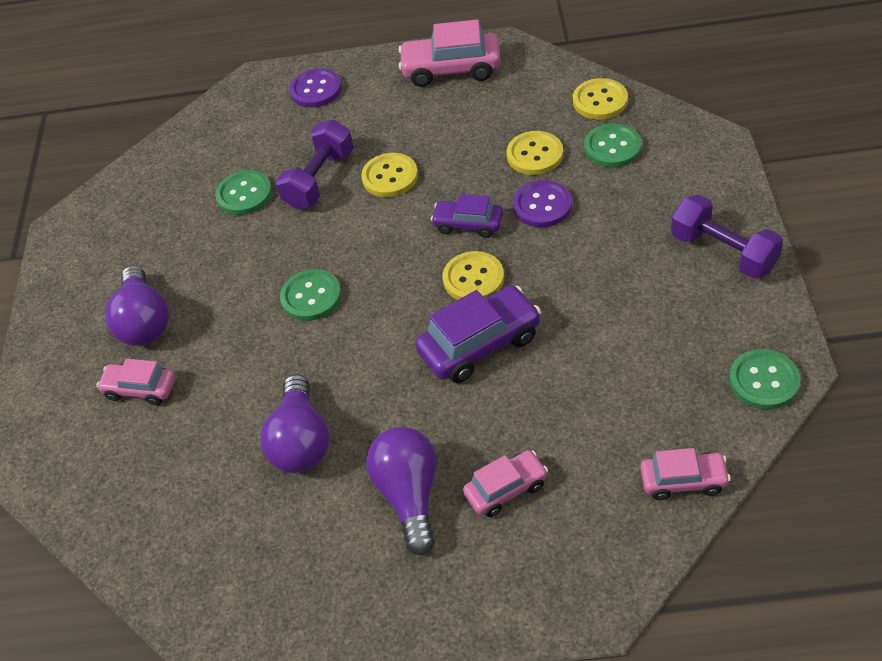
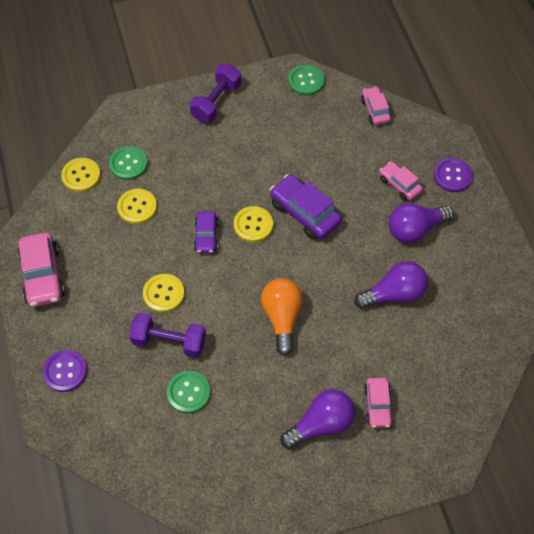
camera: 110 degrees left, 10 degrees up
(311, 297) = (282, 318): green button -> orange light bulb
(542, 205) = (185, 196): purple button -> purple button (452, 176)

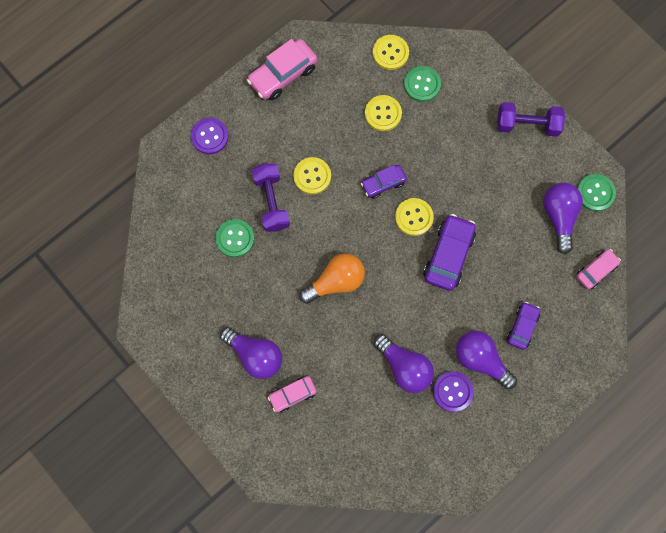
camera: 65 degrees right, 15 degrees up
(313, 115) = (559, 217): none -> purple light bulb
(399, 185) = (522, 327): pink car -> purple car
(452, 176) = (558, 372): purple button -> purple button (452, 391)

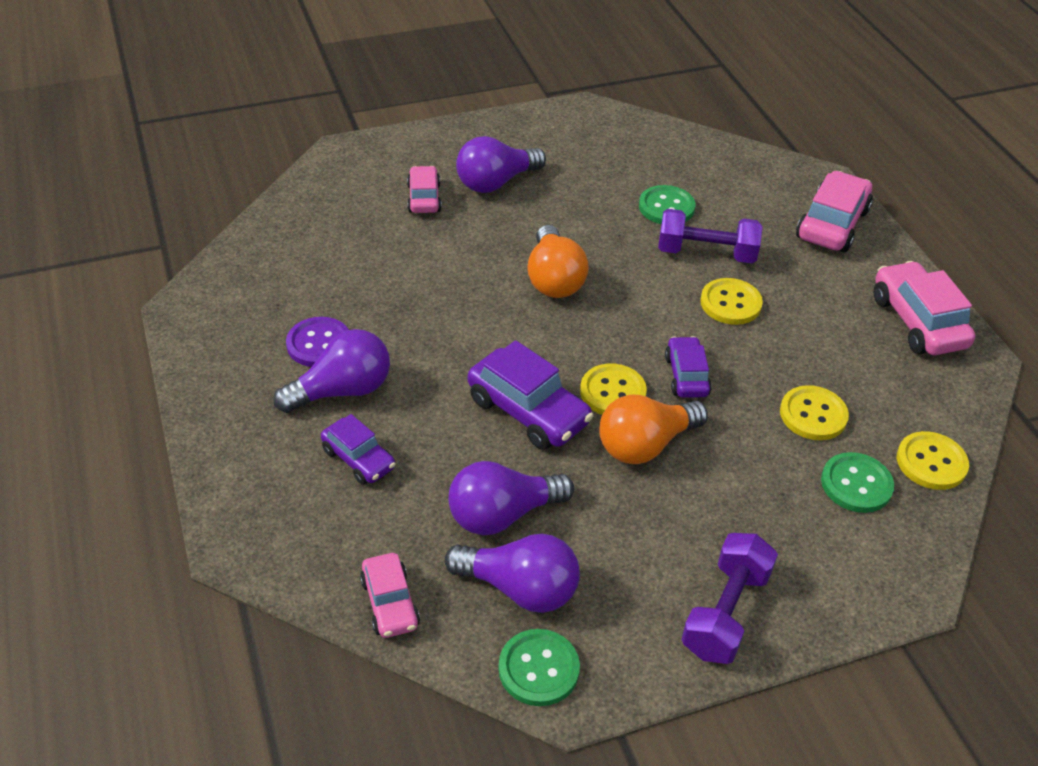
camera: 110 degrees right, 30 degrees down
(209, 136) = (832, 224): purple button -> pink car
(404, 367) = (388, 307): purple light bulb -> purple light bulb (502, 514)
(443, 189) = (645, 444): none -> orange light bulb

